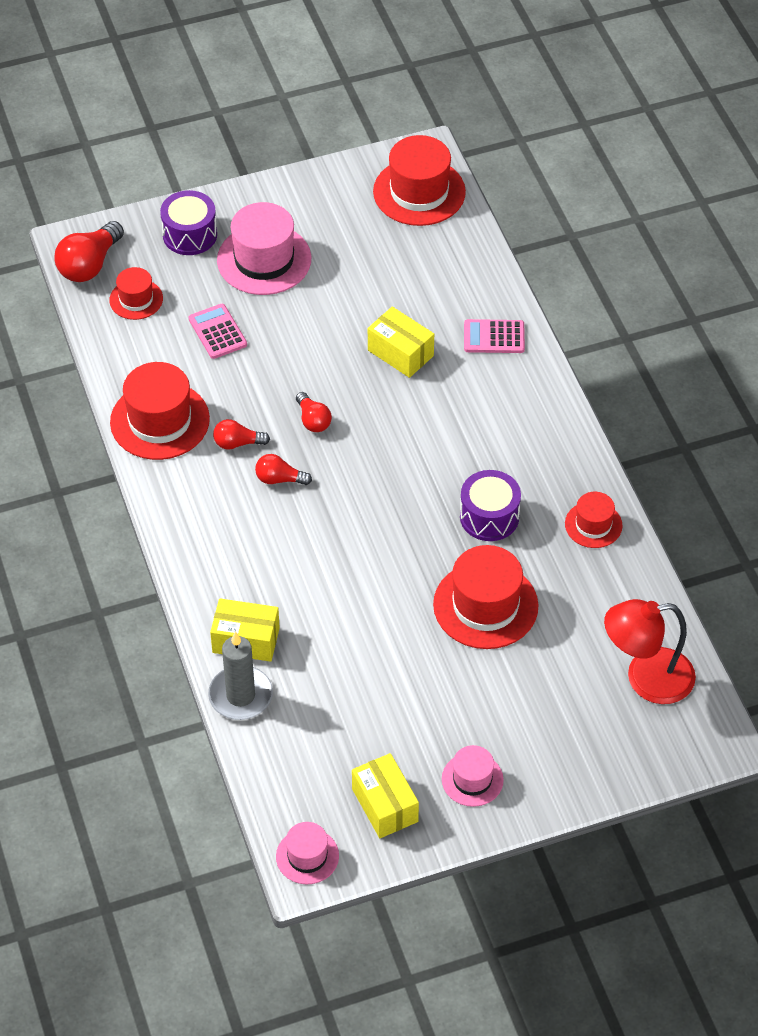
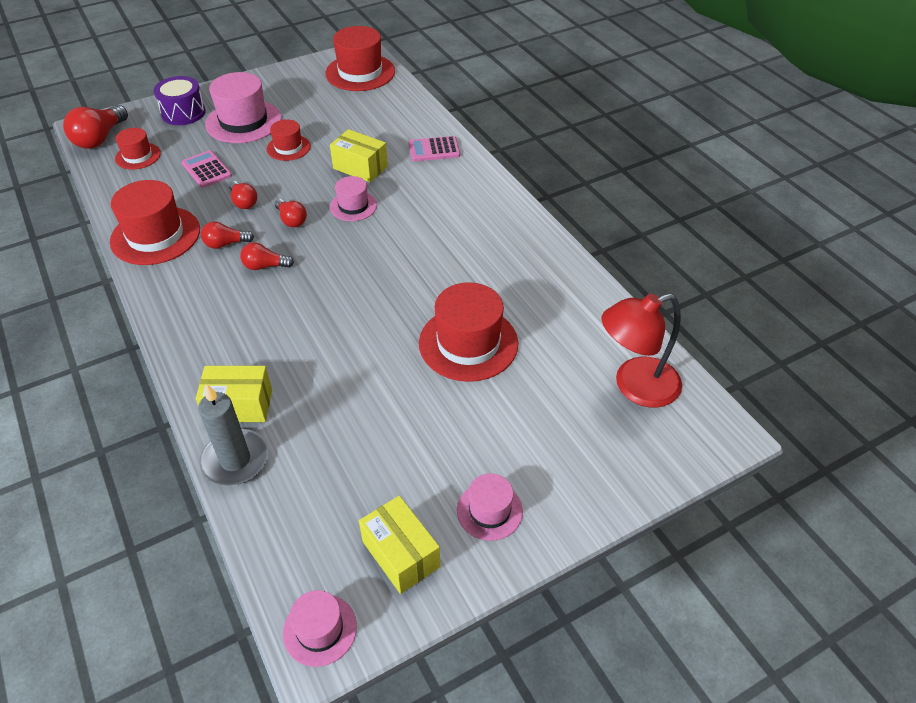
camera: 10 degrees left, 5 degrees down
(259, 387) = (243, 202): none -> red light bulb
(385, 410) = (353, 206): none -> pink hat
(489, 517) = (456, 272): purple drum -> none
(593, 525) = (548, 267): red hat -> red hat (288, 148)

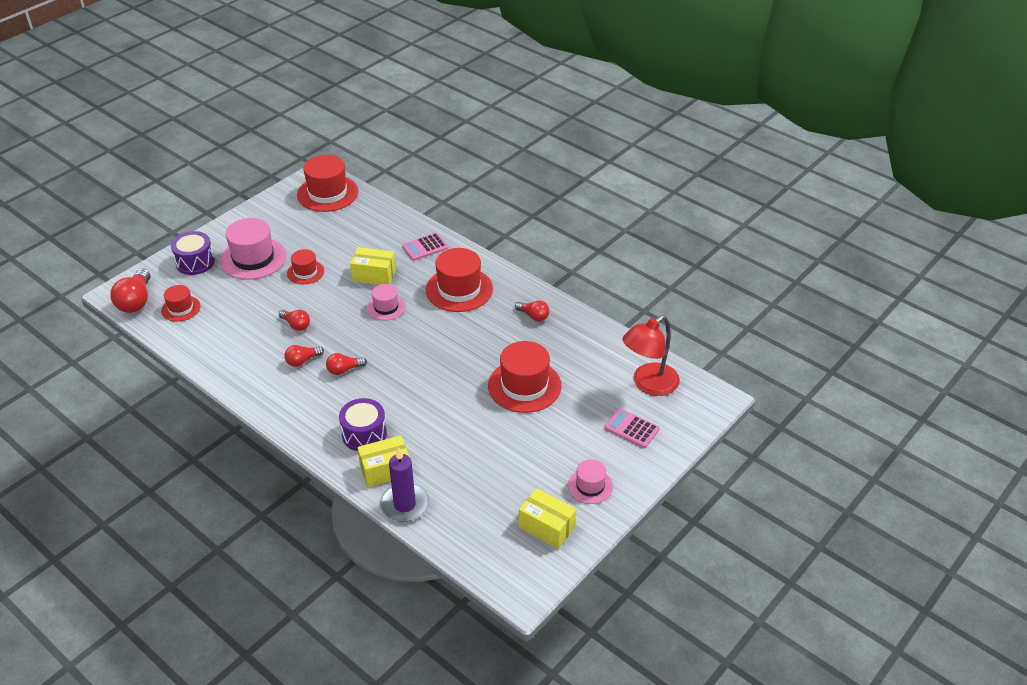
camera: 20 degrees left, 5 degrees down
(155, 235) = (241, 368): red hat -> red hat (459, 289)
(206, 170) = (248, 306): pink calculator -> pink calculator (631, 428)
(235, 460) = (404, 505): grey candle -> purple candle
(241, 351) = (364, 434): none -> purple drum
(291, 220) = (343, 330): red light bulb -> red light bulb (533, 316)
(320, 629) = (519, 582): pink hat -> none

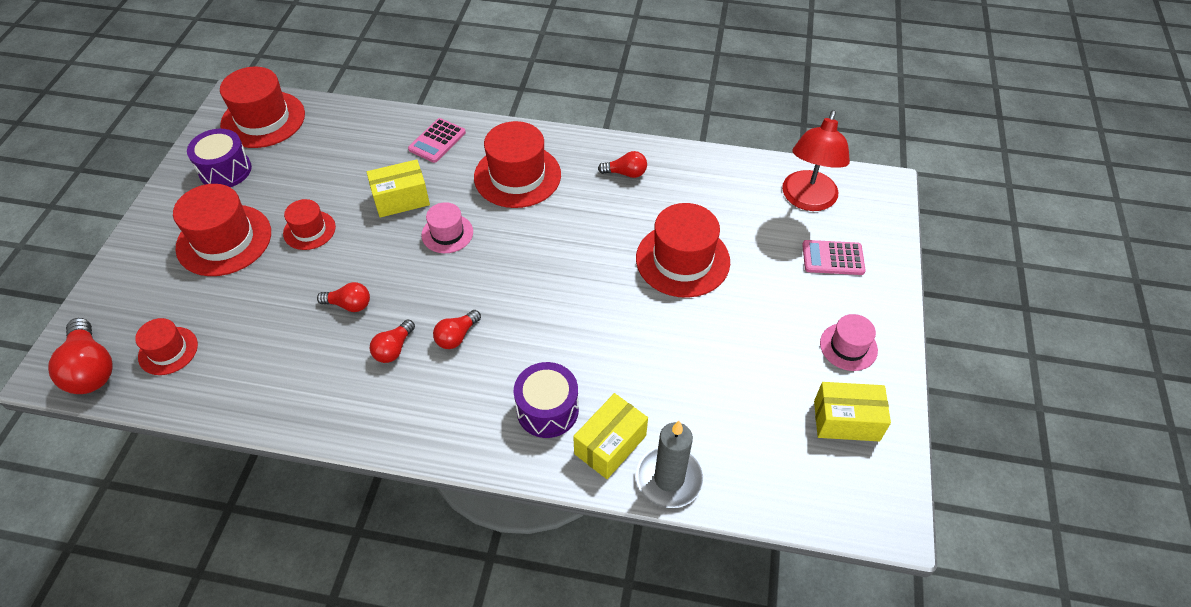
camera: 30 degrees left, 10 degrees up
(195, 262) = (143, 278): purple drum -> purple drum (225, 170)
(253, 258) = (224, 240): pink hat -> red hat
(404, 505) = (669, 478): purple candle -> grey candle

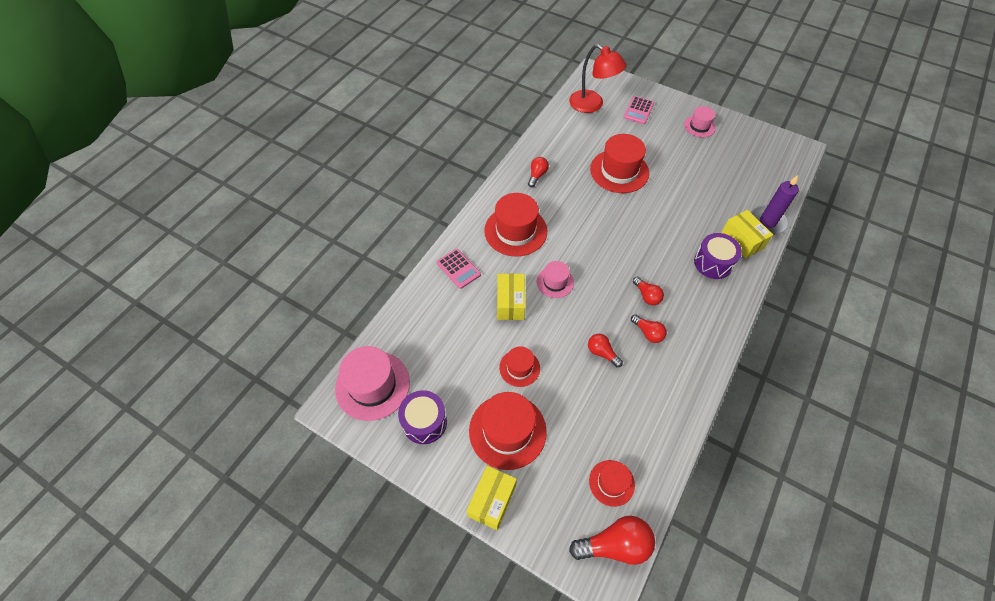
camera: 70 degrees left, 5 degrees up
(263, 119) = (372, 385): red hat -> pink hat
(349, 305) = (602, 353): red light bulb -> red light bulb turned 75 degrees counterclockwise
(669, 478) = (767, 222): grey candle -> purple candle
(846, 421) = (744, 143): yellow box -> yellow box (492, 501)

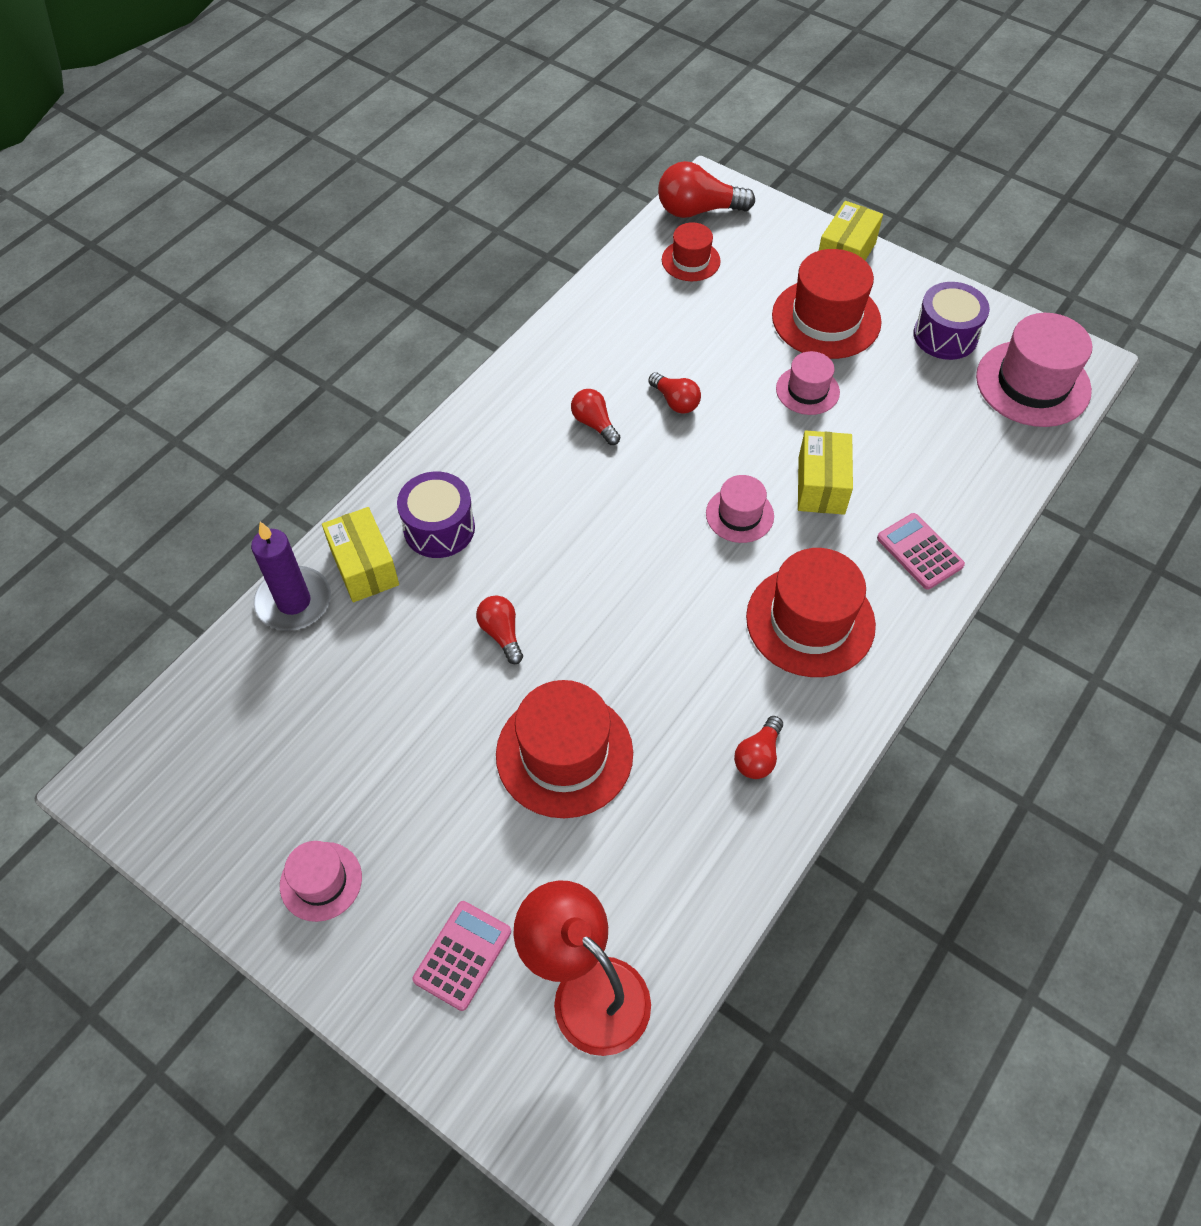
camera: 175 degrees left, 0 degrees up
(519, 368) = (807, 390): red hat -> pink hat
(647, 296) = (579, 480): red light bulb -> red light bulb (501, 633)

